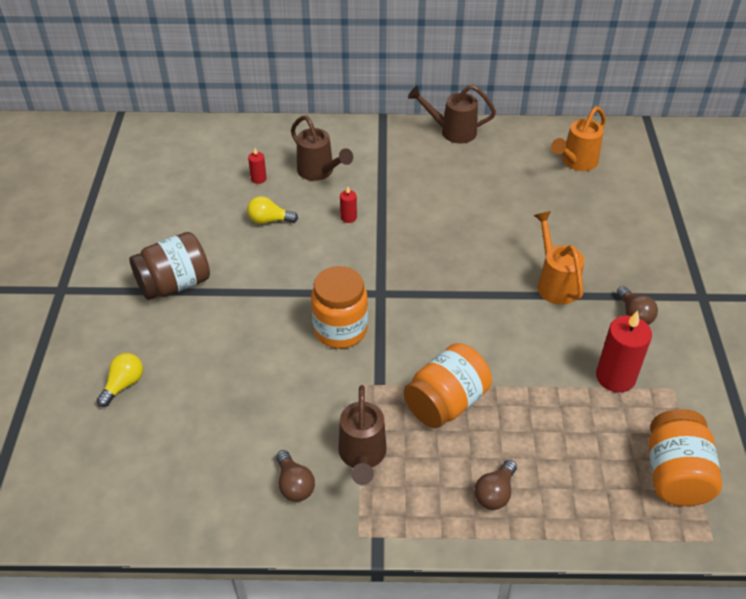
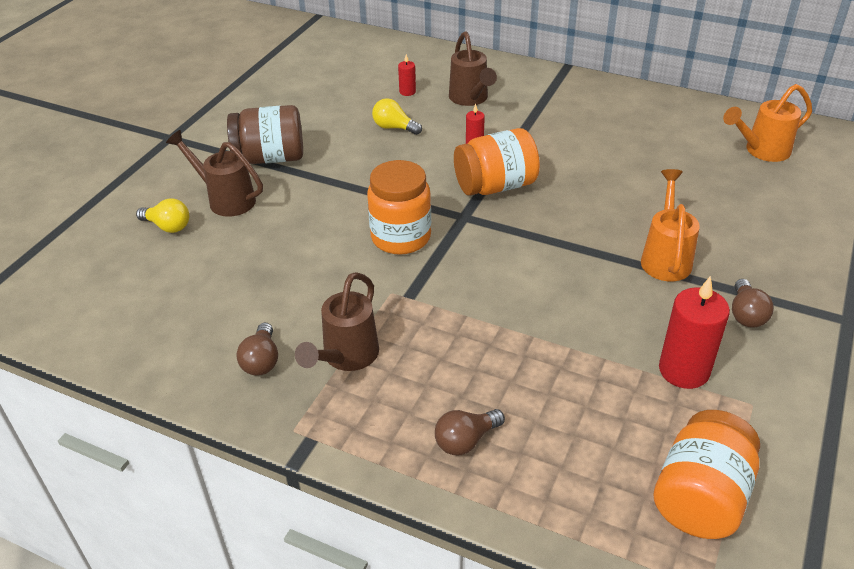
camera: 25 degrees right, 5 degrees down
(124, 385) = (168, 226): yellow light bulb -> yellow light bulb turned 60 degrees clockwise
(446, 402) = (468, 335): orange jar -> orange jar (495, 186)
(452, 131) = (633, 94): brown watering can -> brown watering can (225, 199)

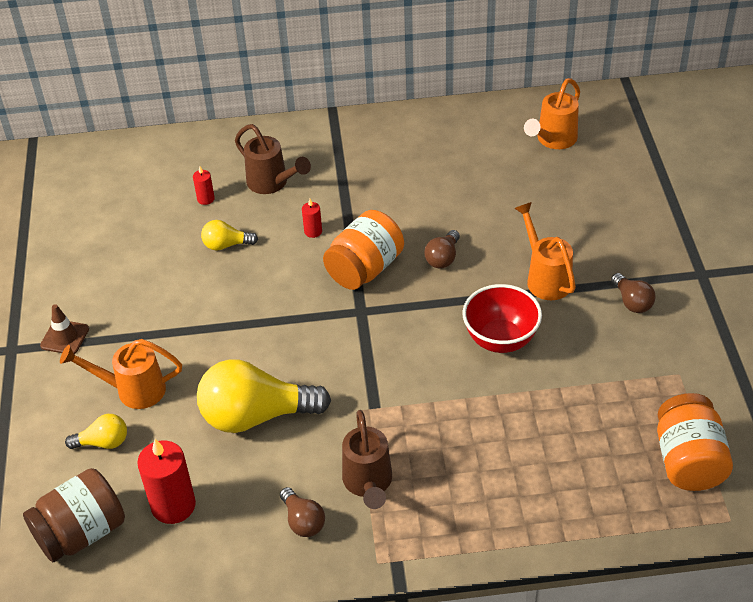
camera: 30 degrees left, 5 degrees up
(214, 144) = (65, 337): none -> brown traffic cone
(225, 199) = (132, 390): brown watering can -> orange watering can
(270, 158) = (135, 328): brown jar -> brown jar (81, 532)
(302, 259) = (256, 416): none -> yellow light bulb
(401, 237) = (324, 356): orange jar -> none
(466, 440) = (509, 503): brown light bulb -> brown light bulb (443, 258)
(577, 291) = (500, 340): none -> red bowl
(684, 370) = (619, 370): red candle -> red candle (173, 505)

